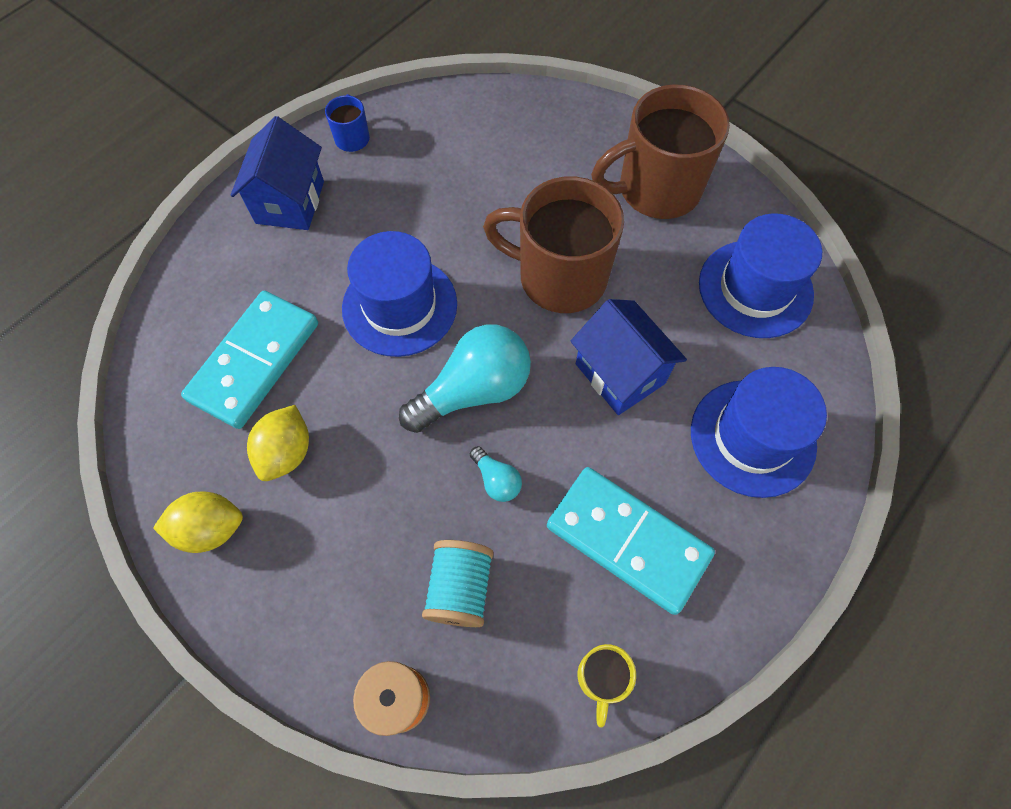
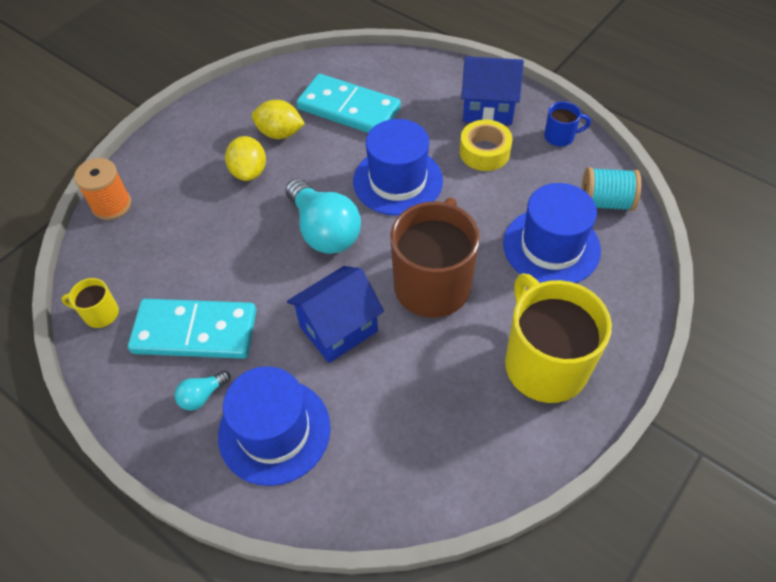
camera: 90 degrees right, 10 degrees down
(210, 529) = (231, 106): yellow lemon -> yellow lemon (249, 172)
(365, 212) = (484, 152): none -> yellow tape
(460, 588) = (175, 231): turquoise spool -> turquoise spool (605, 202)
(496, 480) = (250, 248): turquoise light bulb -> turquoise light bulb (202, 395)
(628, 540) = (195, 332): turquoise domino -> turquoise domino turned 60 degrees clockwise
(656, 190) = (544, 363): brown mug -> yellow mug
(755, 289) = (433, 448): blue hat -> blue hat (551, 246)

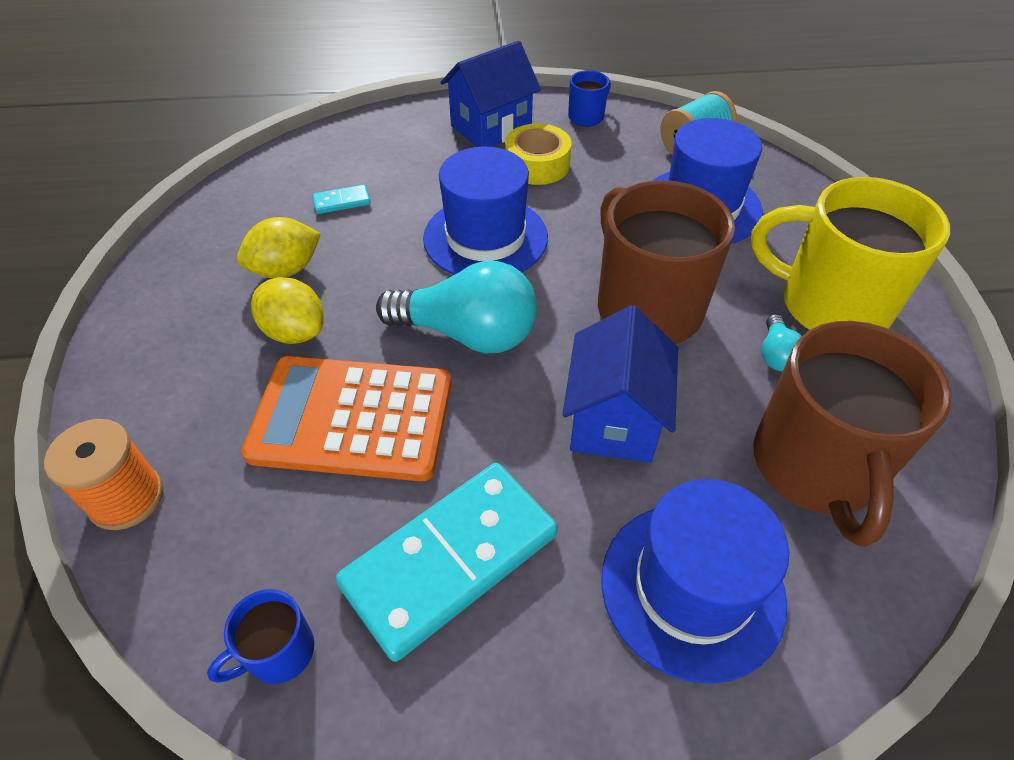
camera: 45 degrees left, 5 degrees down
(100, 314) = (278, 652): yellow mug -> blue mug
(202, 395) = (557, 628): turquoise light bulb -> turquoise light bulb (776, 355)
(227, 235) = (352, 418): none -> orange calculator
(349, 108) = (342, 202): turquoise domino -> turquoise domino, size x0.40
(406, 434) = (815, 467): none -> brown mug

